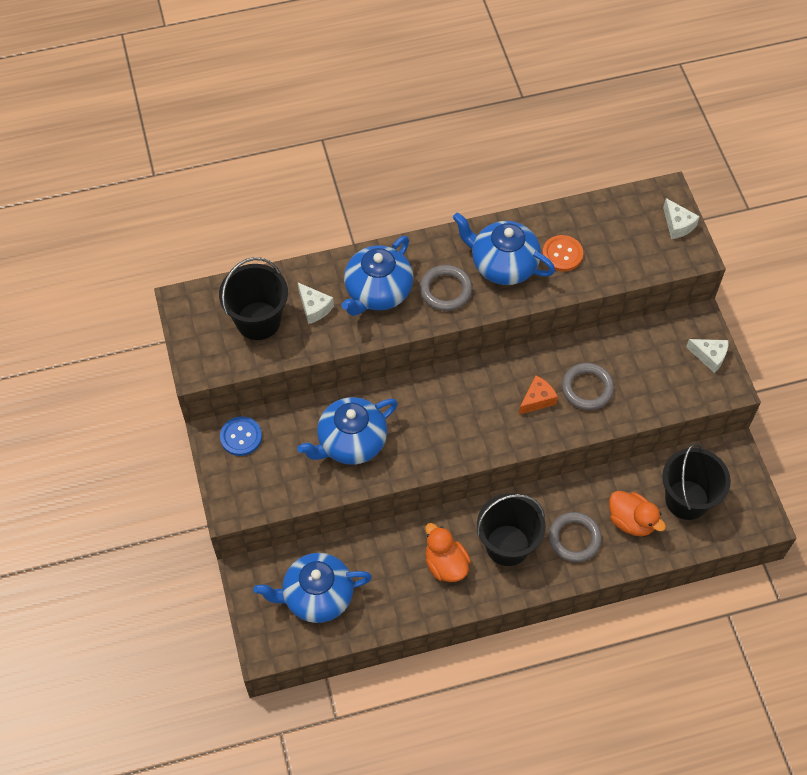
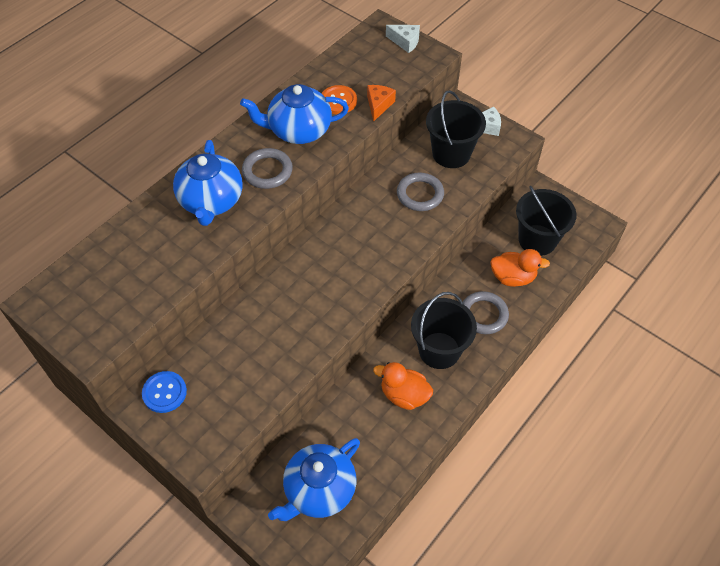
camera: 35 degrees left, 5 degrees down
(258, 321) = (120, 279): black bucket -> black bucket (451, 154)
(314, 308) = (164, 242): white cheese -> none
(351, 442) = (266, 339): blue teapot -> none
(537, 399) = (390, 222): orange cheese -> orange cheese (378, 105)

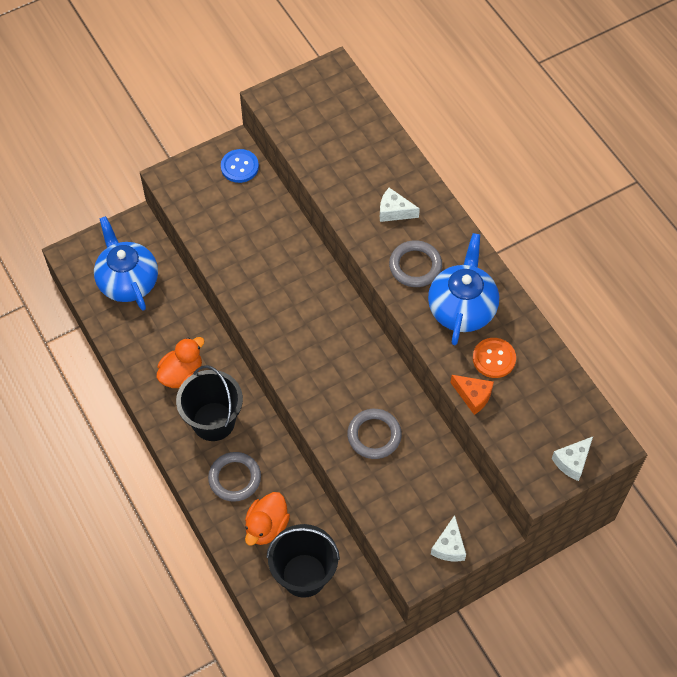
camera: 110 degrees right, 5 degrees up
(211, 201) = (394, 211): blue teapot -> white cheese
(451, 154) = (421, 490): black bucket -> none

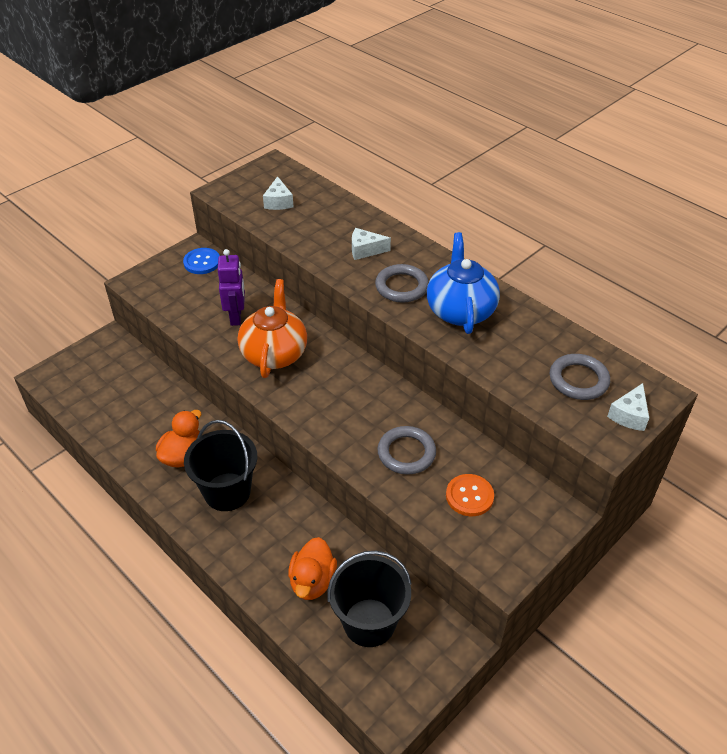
camera: 15 degrees left, 15 degrees down
(128, 281) = (109, 387): blue teapot -> none
(235, 478) = (264, 541): grey ring -> grey ring (578, 380)
(258, 244) = (236, 316): none -> purple robot
(284, 297) = (274, 353): none -> orange teapot
(449, 546) = (526, 540): white cheese -> white cheese (278, 202)
(473, 396) = (503, 379): orange cheese -> none
(494, 358) = (509, 344): orange button -> orange button (469, 496)

